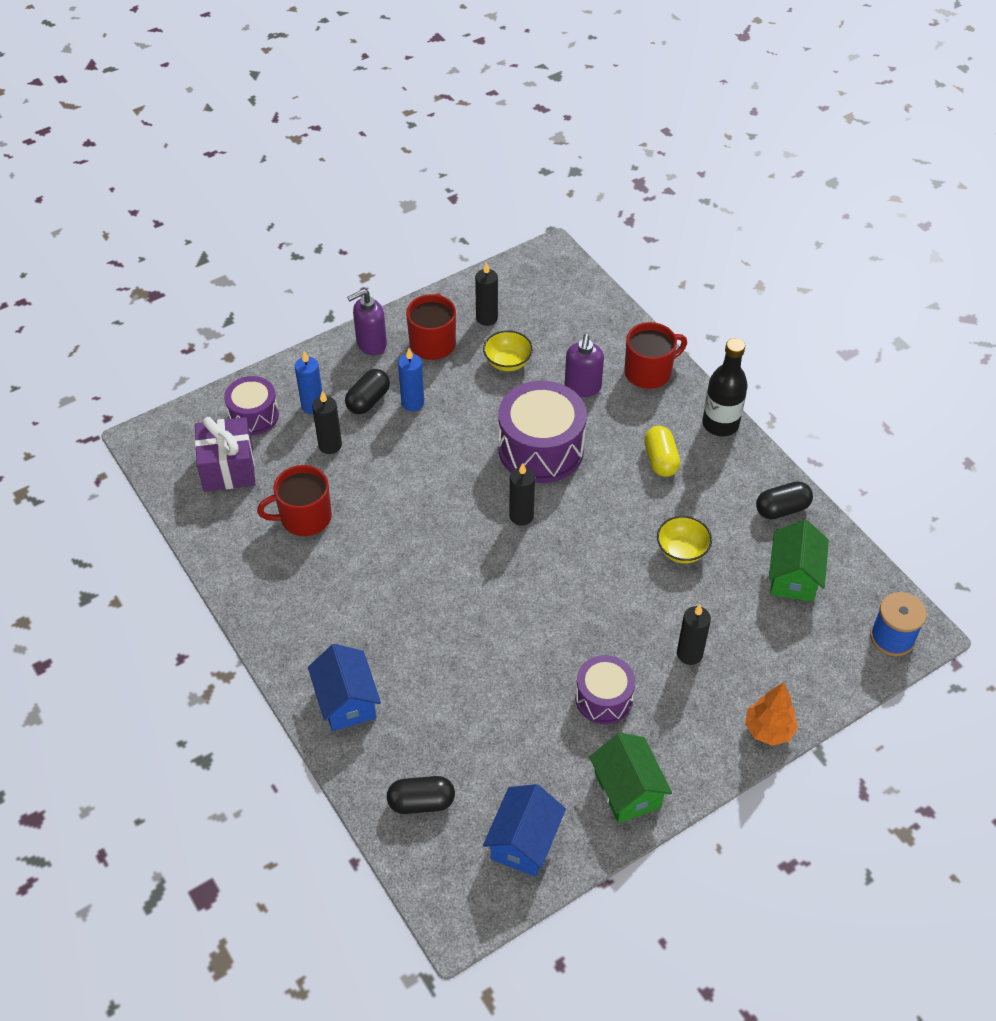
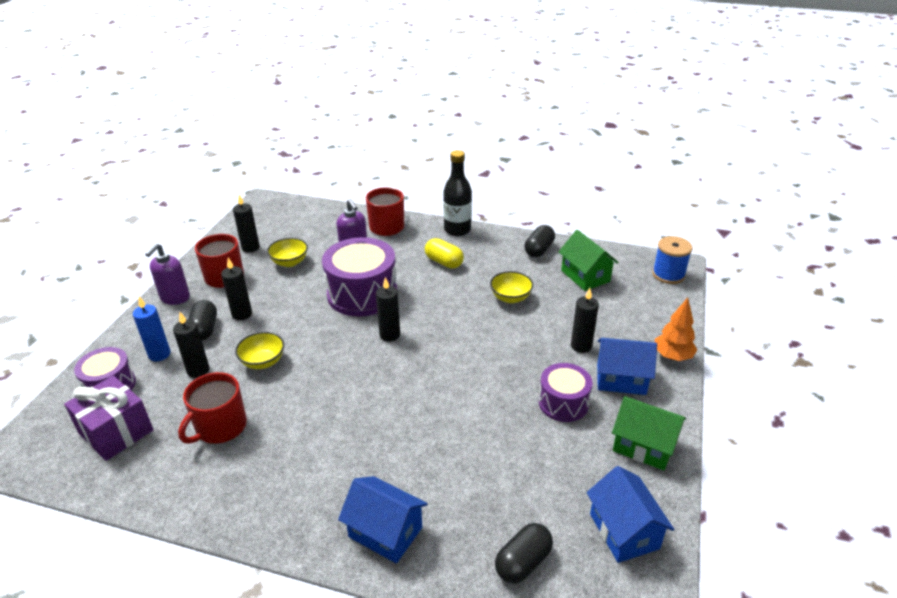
camera: 40 degrees left, 15 degrees down
(388, 471) = (263, 362): none -> yellow bowl
(412, 403) = (242, 314): blue candle -> black candle
(686, 715) = (621, 379): none -> blue house

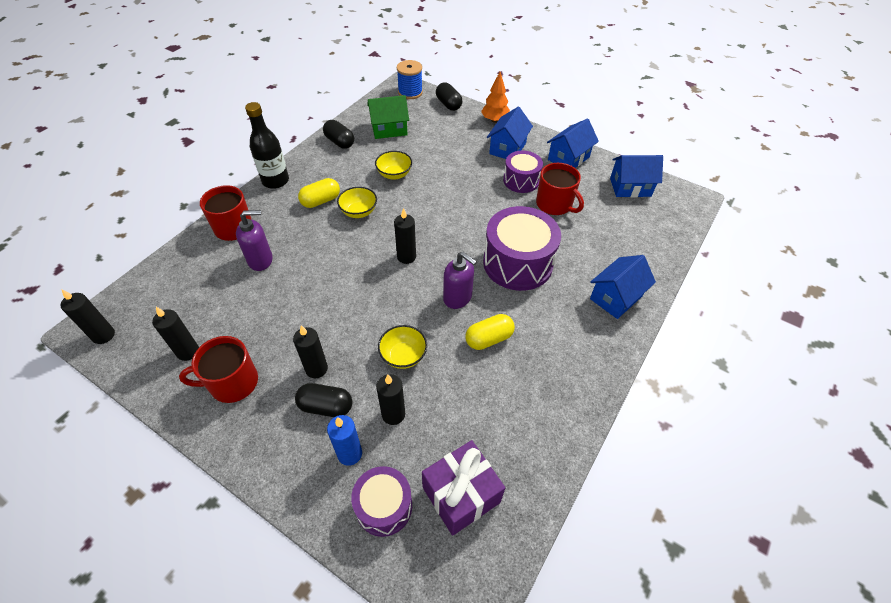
camera: 75 degrees left, 15 degrees up
(175, 298) = (246, 437): purple soap dispenser -> purple soap dispenser (457, 298)
(220, 427) = (482, 397): red mug -> red mug (554, 204)
(289, 262) = (244, 317): yellow bowl -> yellow bowl (359, 212)
(294, 419) = (489, 339): none -> yellow capsule
(362, 294) = (336, 265): purple drum -> purple drum (517, 263)
(523, 562) = (647, 235): black capsule -> black capsule (448, 104)
(581, 346) = (467, 155): black candle -> black candle (103, 335)
(644, 446) = (568, 158): green house -> blue house

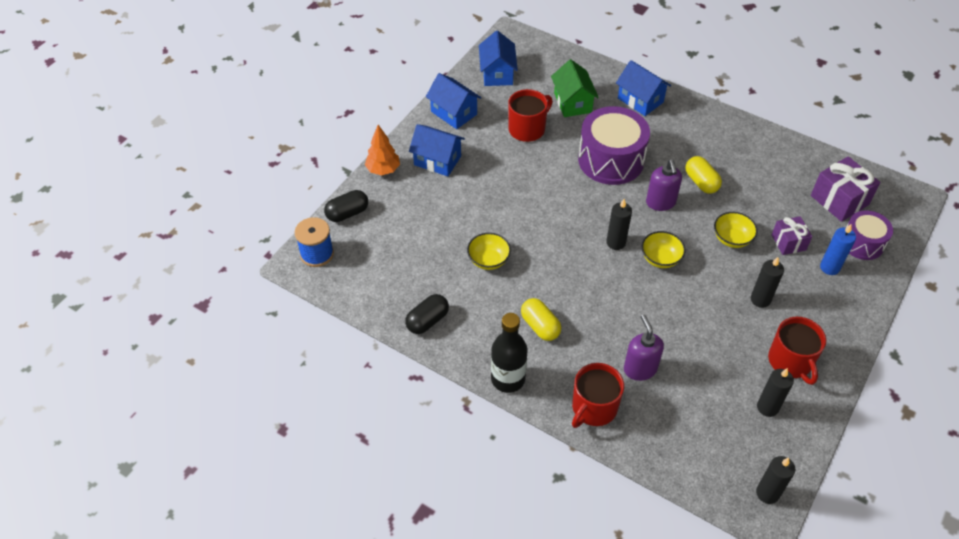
camera: 90 degrees left, 0 degrees up
(326, 406) = (794, 288): black capsule -> none
(359, 212) = (554, 288): yellow bowl -> yellow bowl (660, 259)
(389, 129) = (400, 271): green house -> green house (573, 102)
(393, 414) = (788, 242): black candle -> purple gift
(457, 298) = (660, 203): purple soap dispenser -> purple soap dispenser turned 135 degrees clockwise
(521, 180) = (492, 152): purple drum -> none

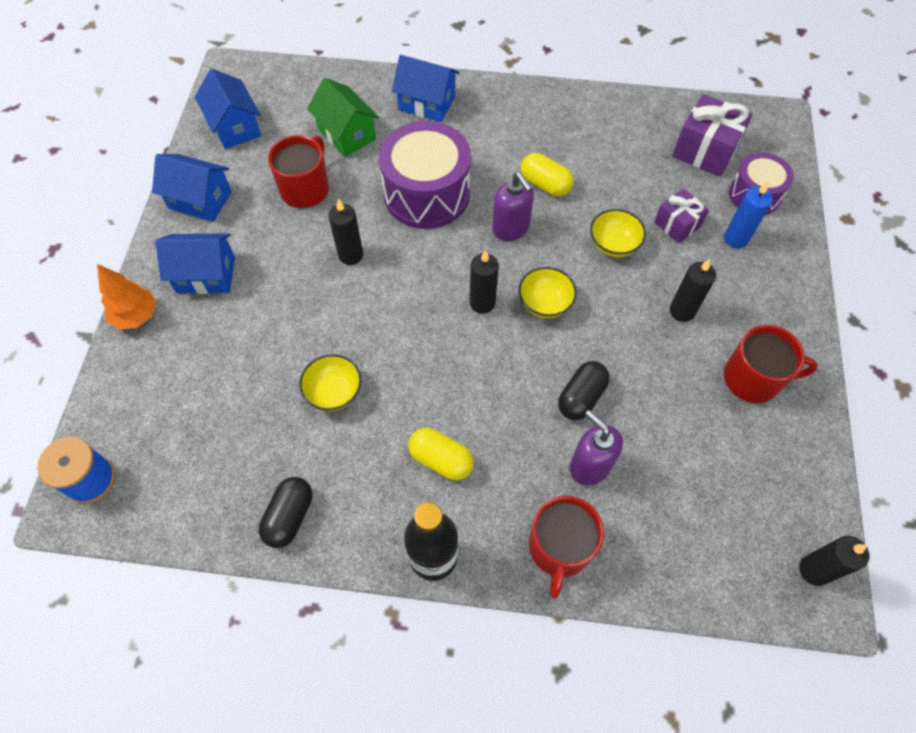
camera: 25 degrees left, 10 degrees up
(347, 213) = (111, 400): black capsule -> black capsule (581, 397)
(767, 407) = (758, 451): black candle -> black candle (350, 255)
(790, 361) = (753, 378): red mug -> red mug turned 45 degrees counterclockwise

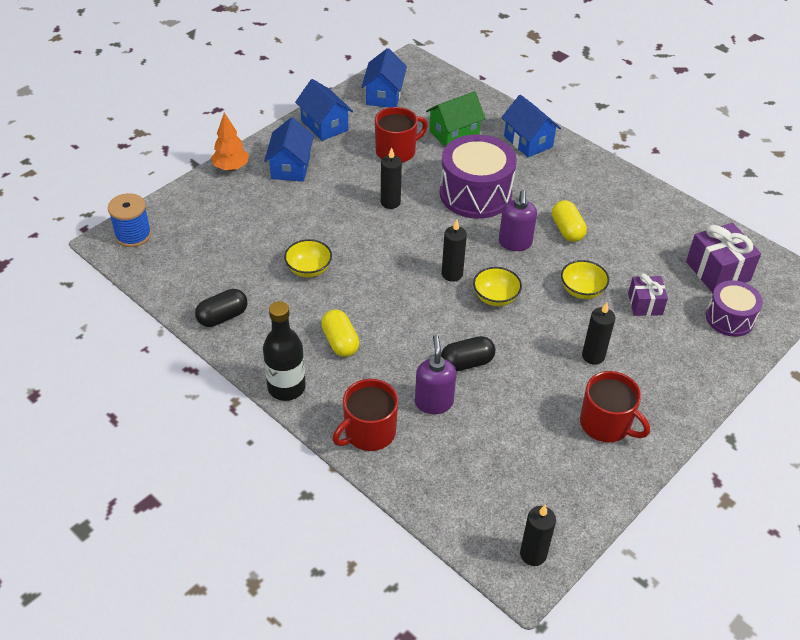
camera: 35 degrees right, 15 degrees down
(206, 275) = (291, 167): blue house -> blue house turned 60 degrees clockwise
(347, 134) = (454, 133): green house -> green house turned 60 degrees clockwise
(735, 239) = (683, 337): blue candle -> none

